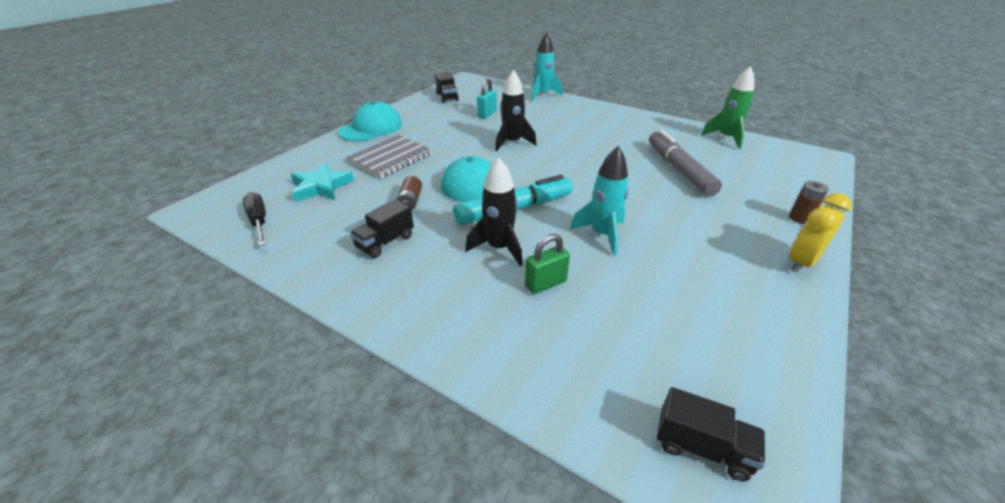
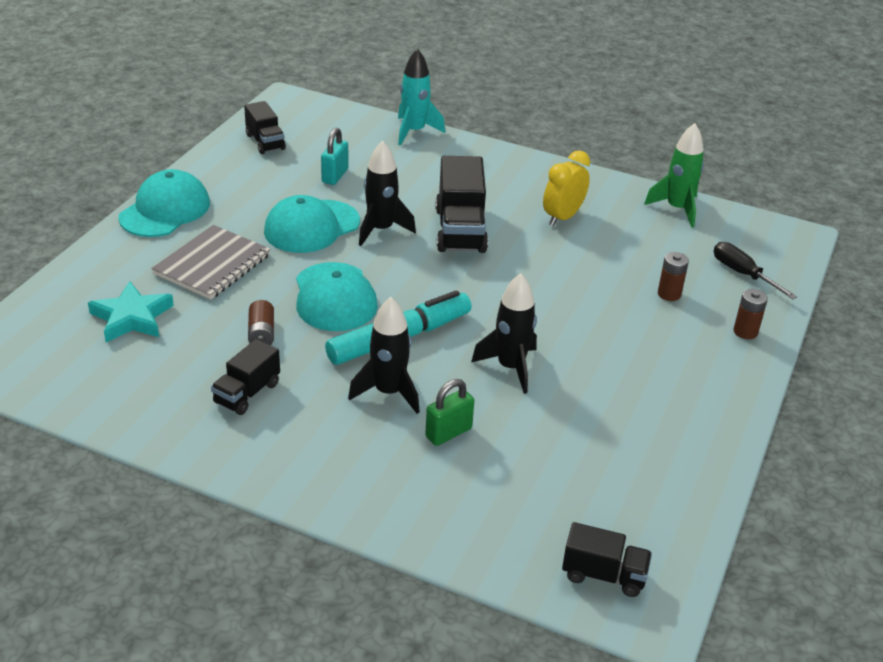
camera: 10 degrees left, 0 degrees up
(259, 221) = (71, 374): black screwdriver -> black screwdriver (743, 274)
(465, 139) = (311, 227): none -> turquoise cap
(568, 145) = (460, 230): none -> black truck
(602, 234) = (510, 367): turquoise rocket -> black rocket
(679, 169) = (609, 266): grey marker -> none
(729, 189) = (669, 294): none -> brown battery
(801, 262) = (733, 389): yellow clock -> yellow clock (562, 217)

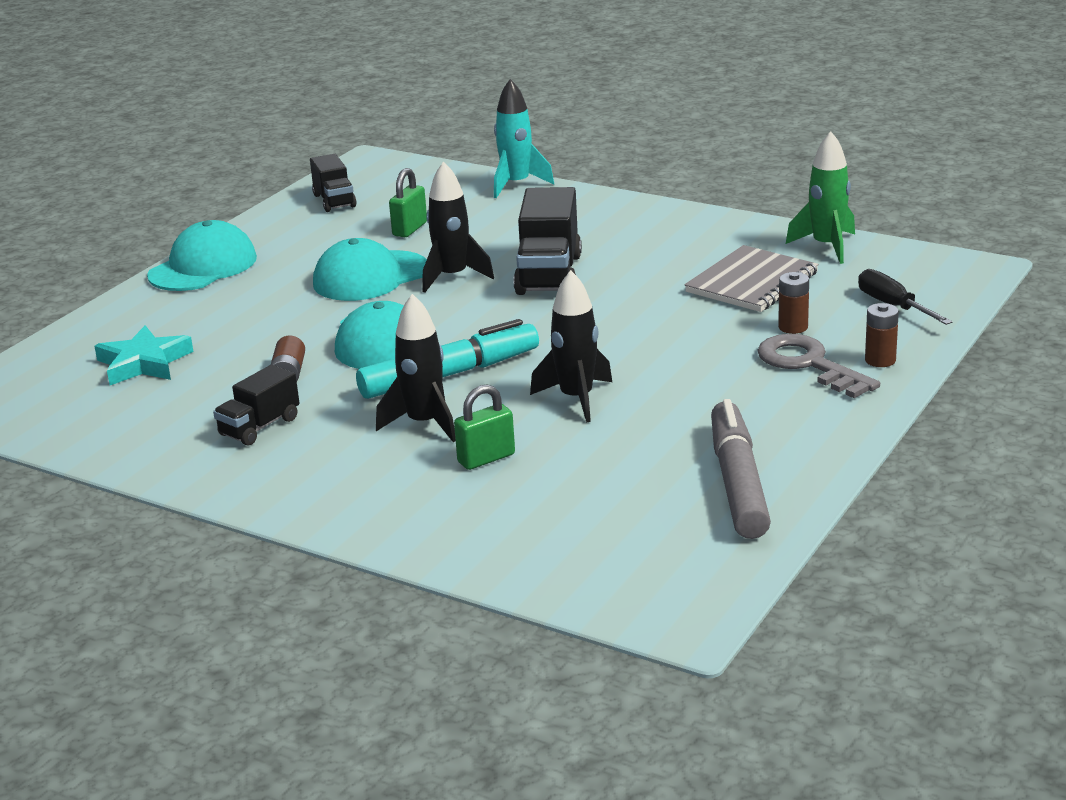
camera: 10 degrees right, 10 degrees down
(212, 265) = (246, 314): grey notebook -> grey notebook (752, 282)
(335, 176) = (410, 229): turquoise padlock -> green padlock
(562, 217) = (679, 259): yellow clock -> none
(603, 575) = (638, 583): black truck -> none
(661, 463) = (738, 482): none -> grey marker
(690, 334) = (809, 364): none -> grey key

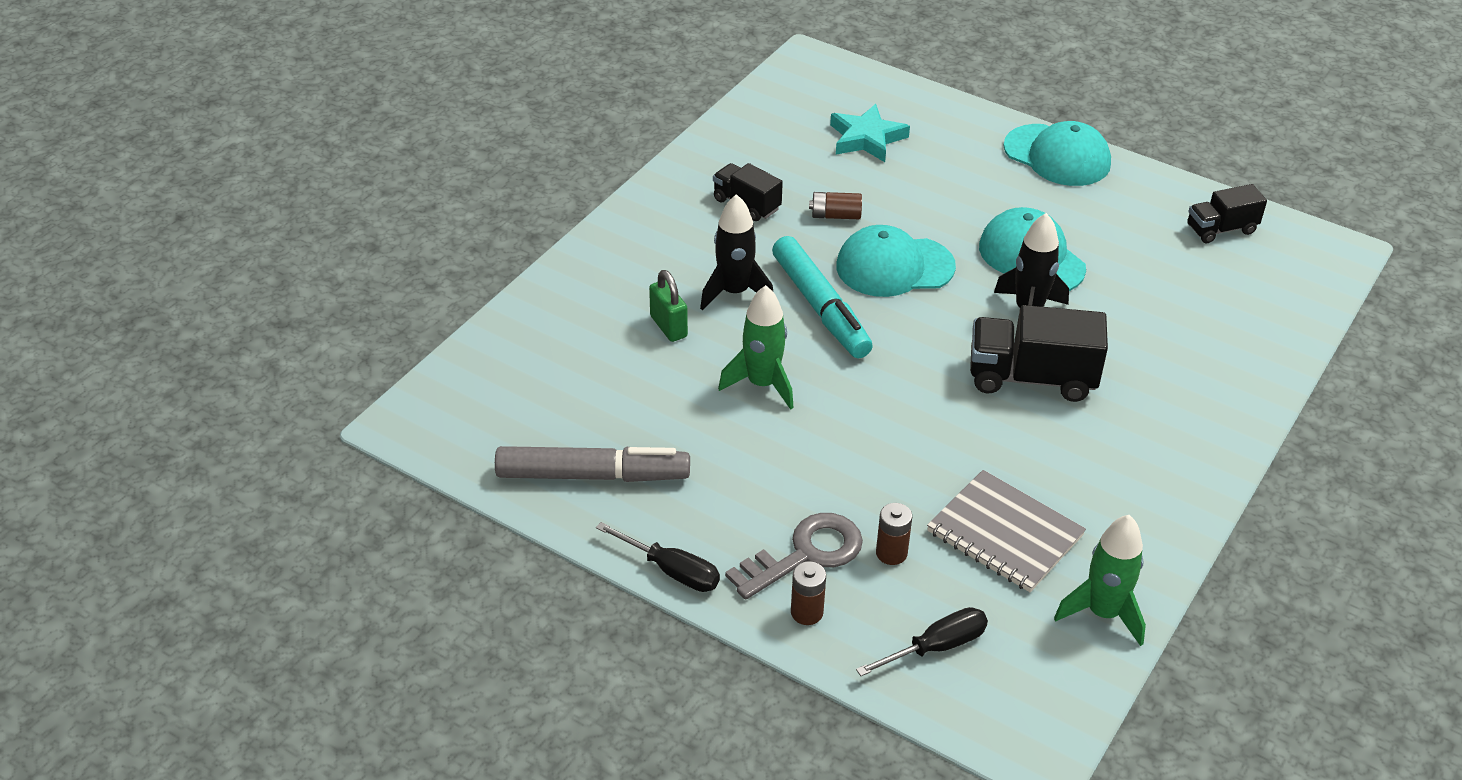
camera: 90 degrees right, 15 degrees up
(410, 229) = (1148, 282): green padlock -> none
(516, 184) = (1278, 362): turquoise rocket -> none
(576, 399) = (762, 384): black rocket -> green rocket
(856, 427) = (671, 570): none -> black screwdriver

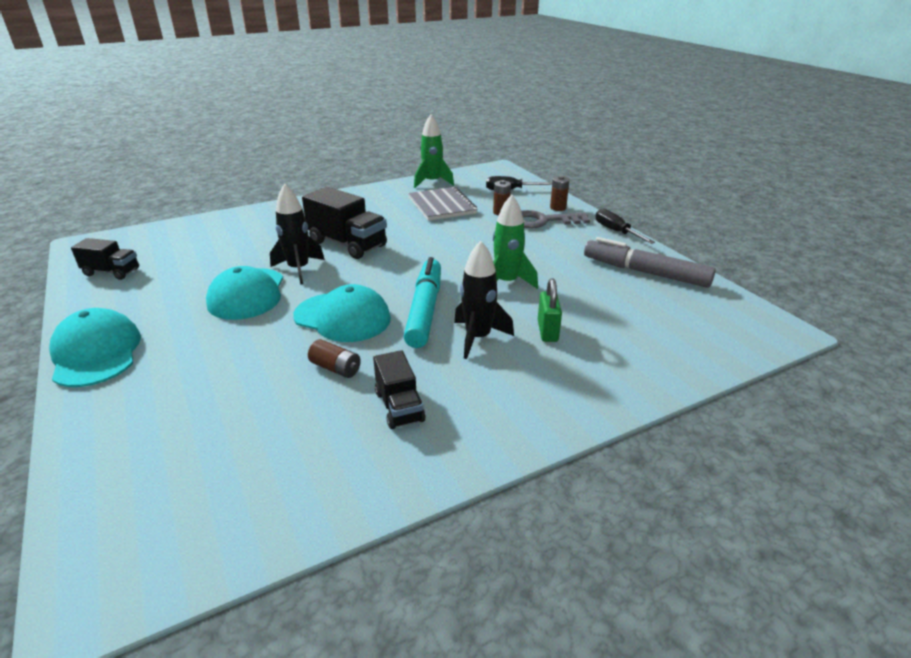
camera: 150 degrees left, 10 degrees down
(866, 138) = (207, 435): turquoise star -> none

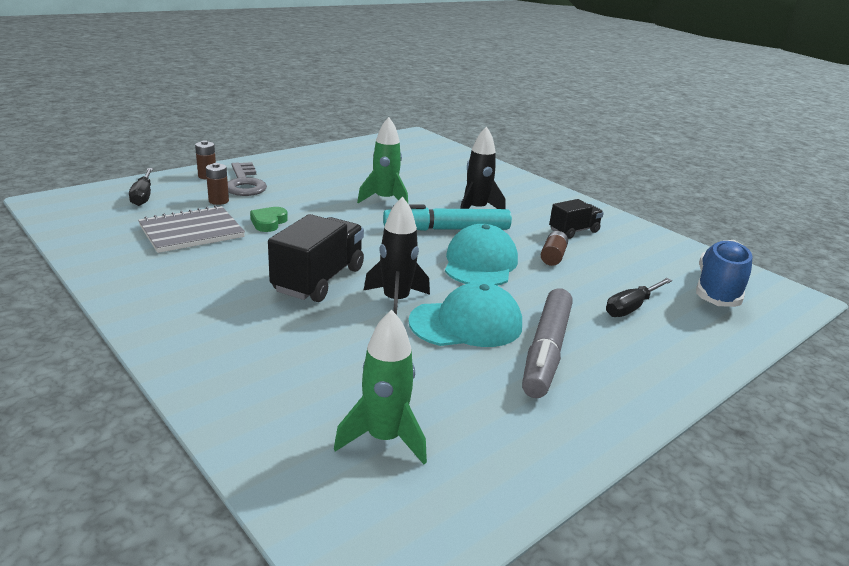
camera: 105 degrees left, 5 degrees down
(96, 353) = (635, 391): turquoise cap -> none
(112, 272) = (465, 468): black truck -> none
(178, 498) = (718, 290): none -> blue shoe
(432, 182) = (93, 241): green rocket -> green rocket (384, 438)
(455, 229) = (268, 222): none -> green heart
(547, 331) = (453, 189): green padlock -> none
(616, 231) = (270, 159): black screwdriver -> black screwdriver (631, 307)
(645, 272) = (349, 156): grey marker -> grey marker (546, 351)

